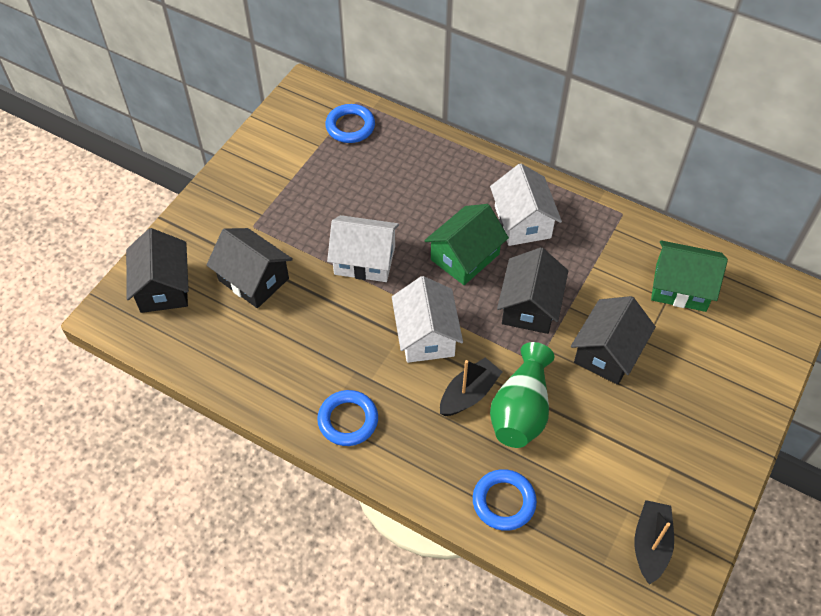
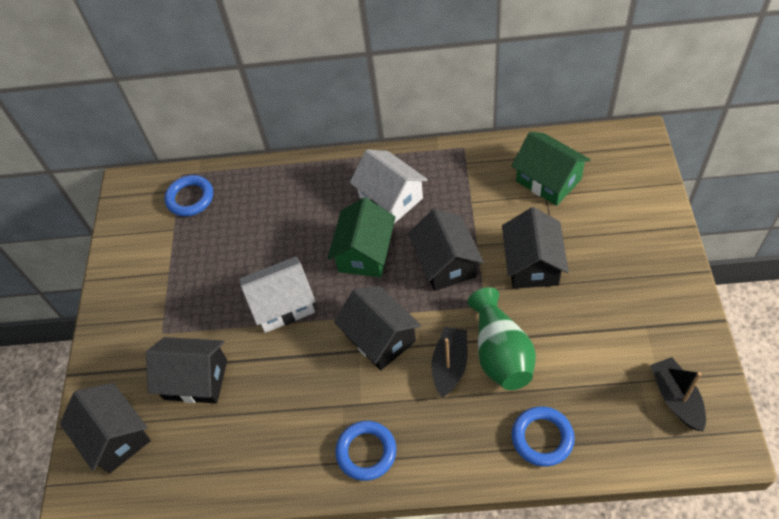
camera: 25 degrees left, 0 degrees up
(426, 335) = (380, 338): white house -> black house
(680, 287) = (548, 180): green house -> green house turned 60 degrees clockwise

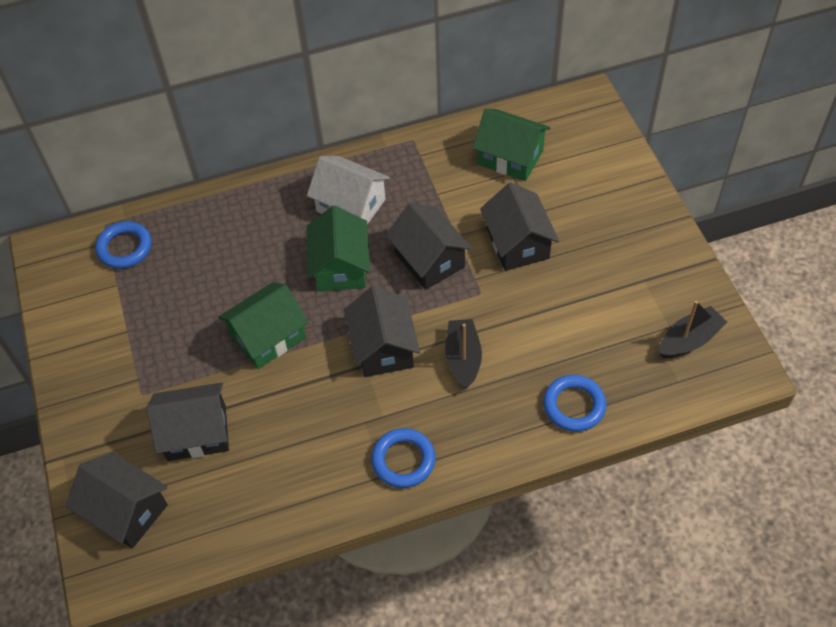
camera: 20 degrees left, 0 degrees up
(283, 305) = (268, 337): white house -> green house
(380, 338) = (383, 347): black house -> black house turned 45 degrees clockwise
(500, 353) = (510, 335): green vase -> none
(676, 398) = (689, 340): black boat -> black boat turned 90 degrees clockwise

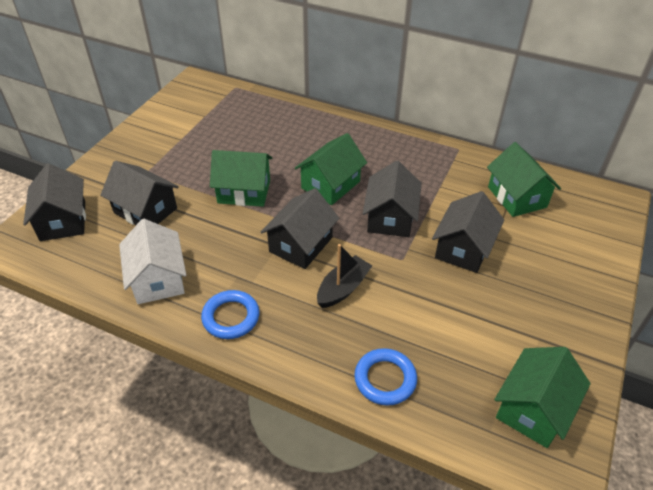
camera: 40 degrees right, 10 degrees down
(125, 248) = (230, 103): blue ring -> none
(351, 205) = (377, 158): white house -> white house (158, 279)
(689, 340) = (533, 409): black boat -> green house

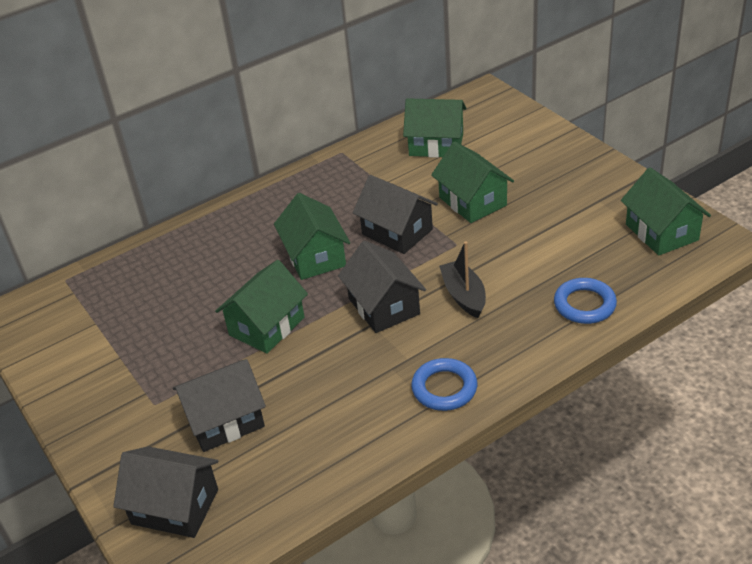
camera: 55 degrees left, 5 degrees down
(158, 279) = (347, 434): white house -> none
(463, 248) = (472, 201): black house -> green house

